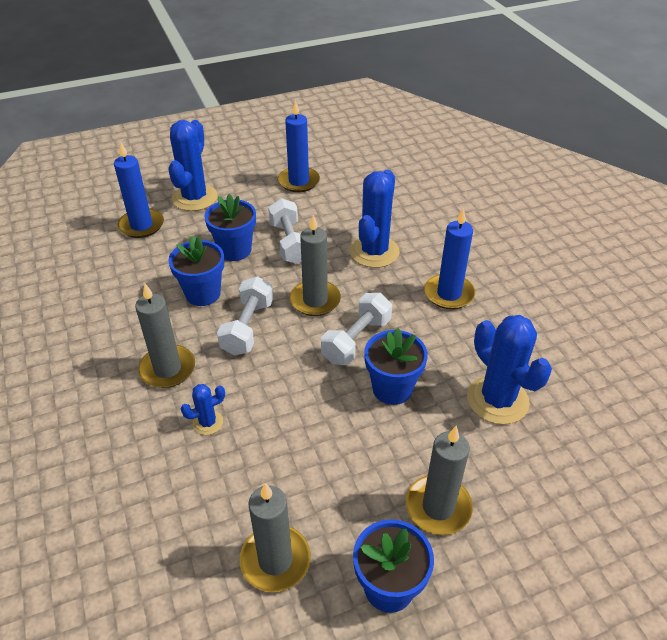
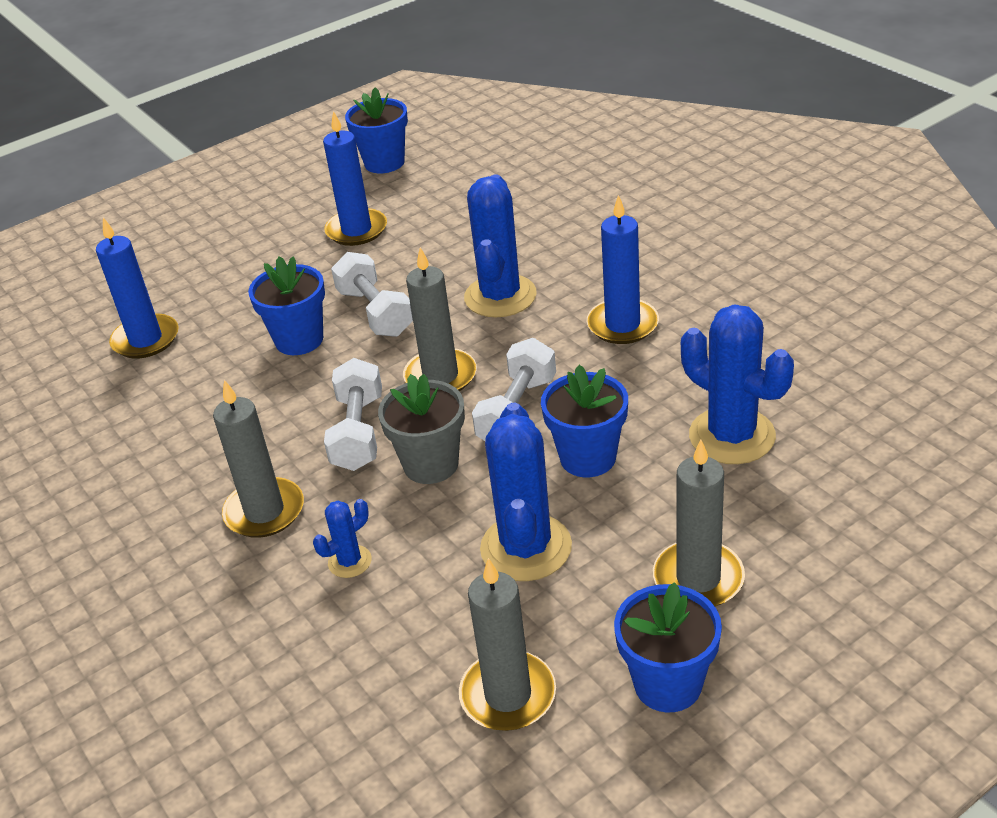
camera: 10 degrees left, 5 degrees down
(194, 198) = (210, 285): blue cactus -> blue cactus (526, 548)
(203, 294) = (276, 406): blue flower pot -> blue flower pot (384, 163)
(286, 364) = (431, 464): none -> grey flower pot

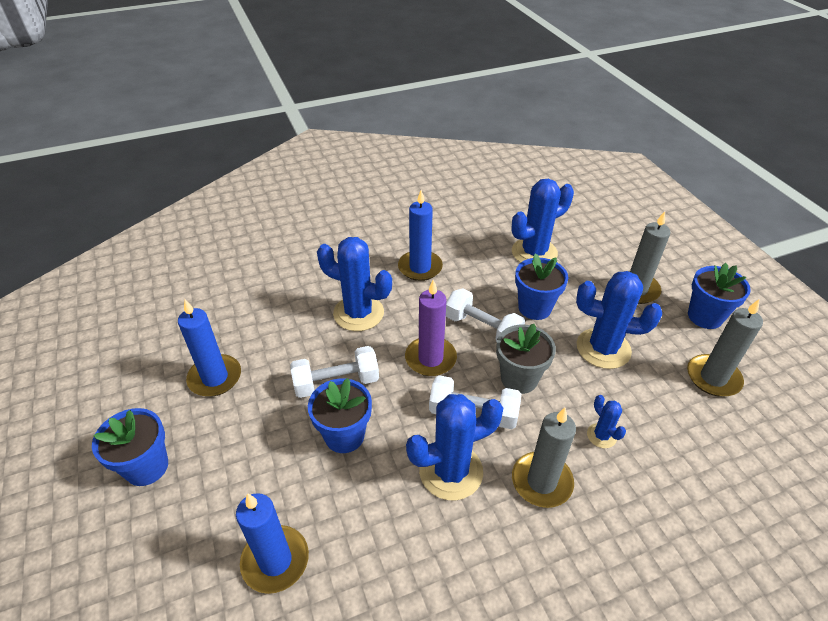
camera: 80 degrees left, 5 degrees up
(266, 432) = (451, 471): none -> blue cactus
(384, 163) = (127, 345): blue flower pot -> blue flower pot (147, 467)
(440, 376) = (430, 358): grey candle -> purple candle

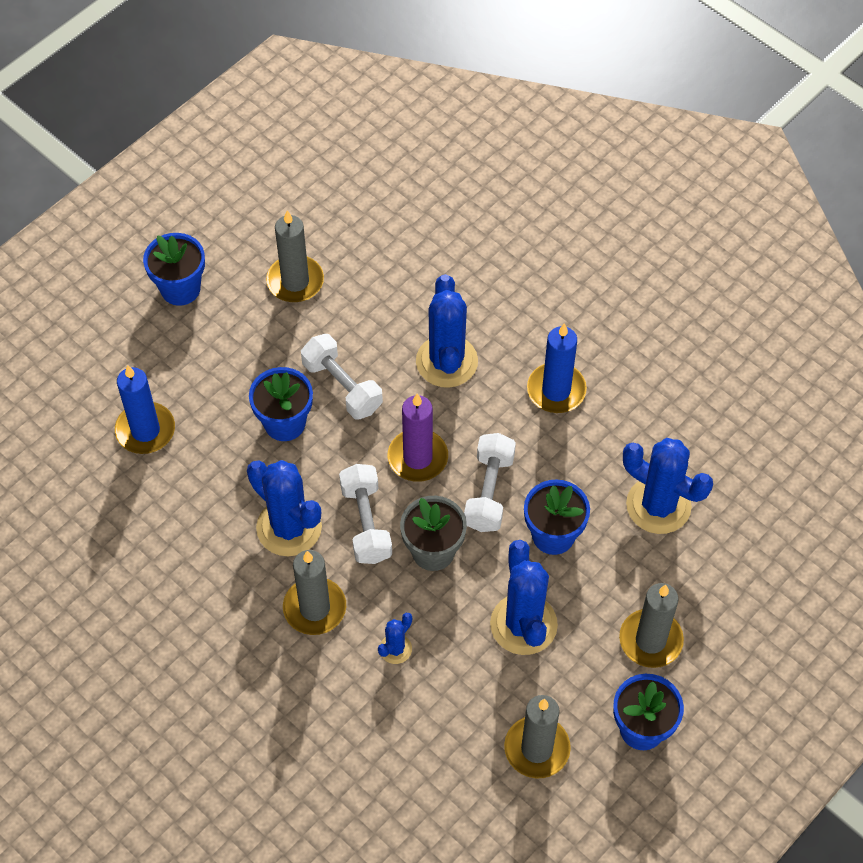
camera: 65 degrees right, 15 degrees up
(215, 378) = (295, 281): blue candle -> grey candle

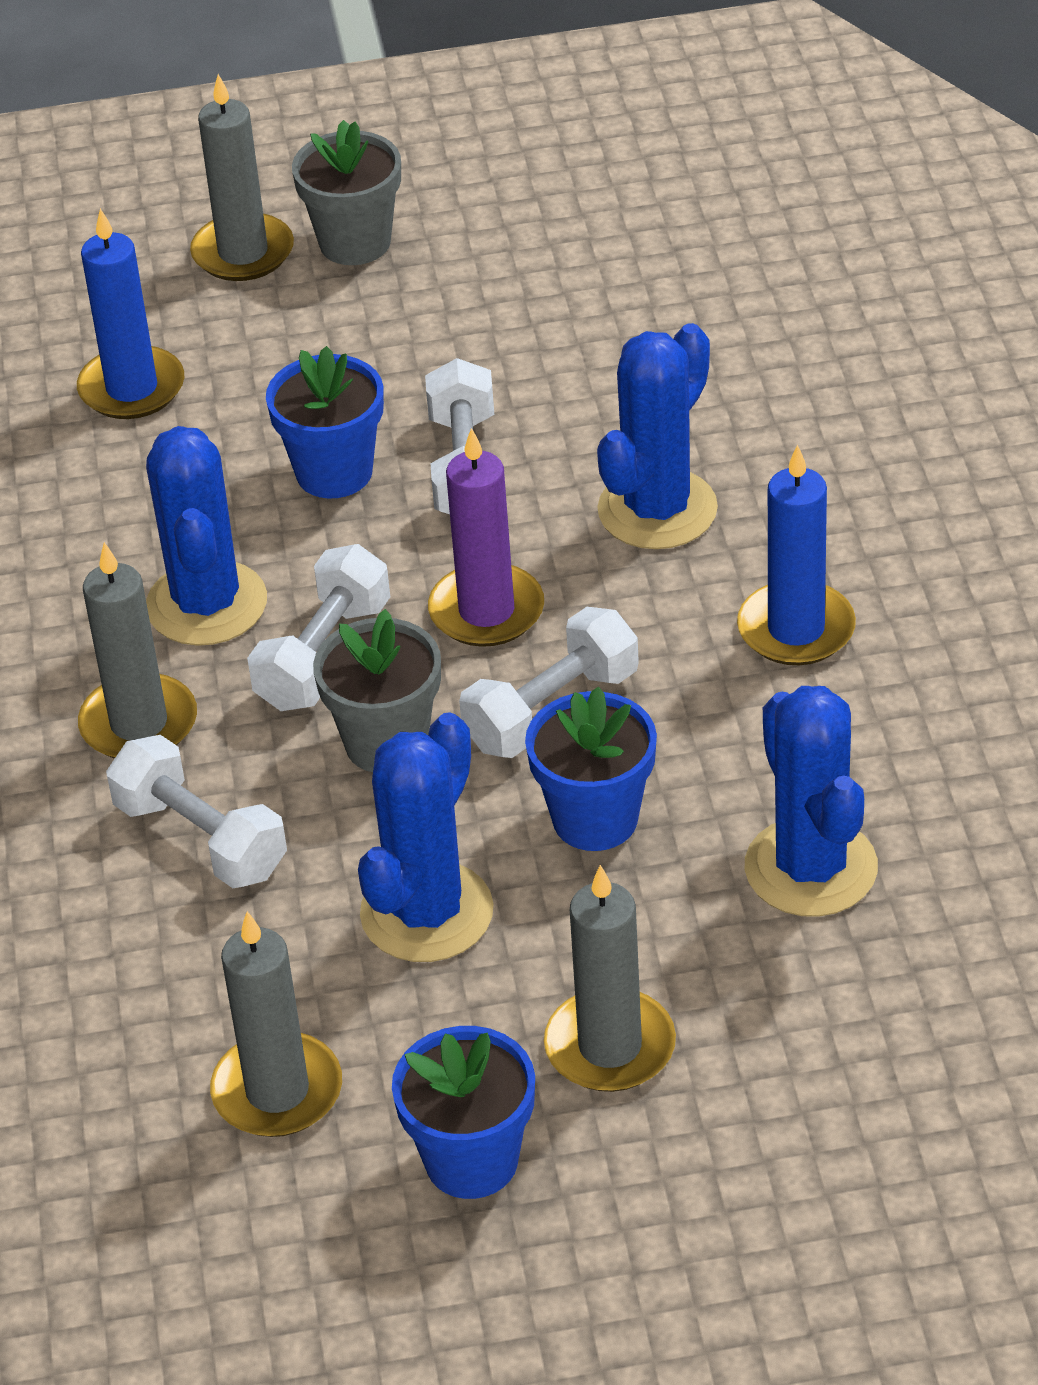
camera: 40 degrees right, 15 degrees down
(180, 289) = (355, 242): blue flower pot -> grey flower pot
(295, 281) = (529, 306): grey candle -> grey candle (243, 252)
(395, 649) = (201, 839): blue cactus -> white dumbbell

